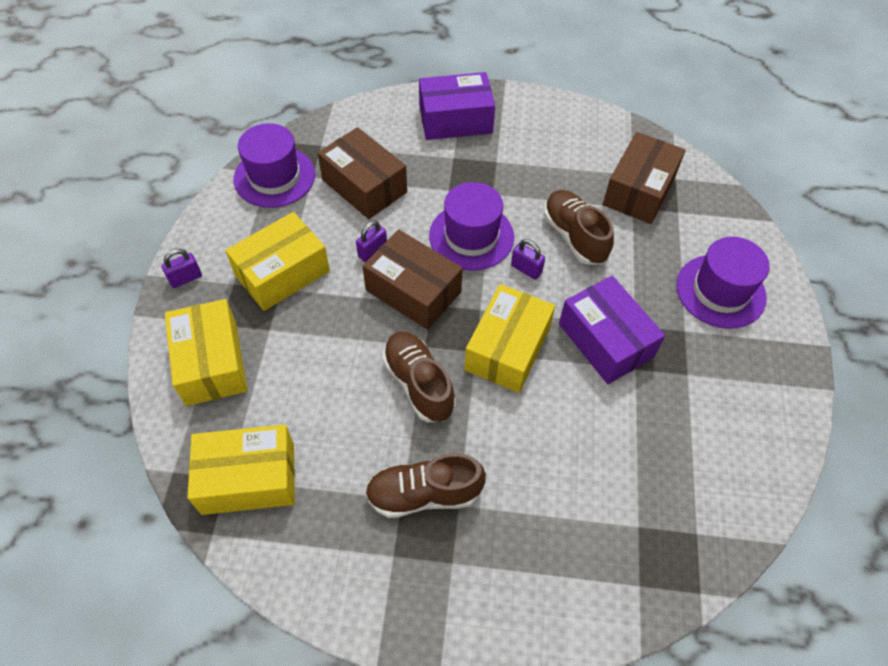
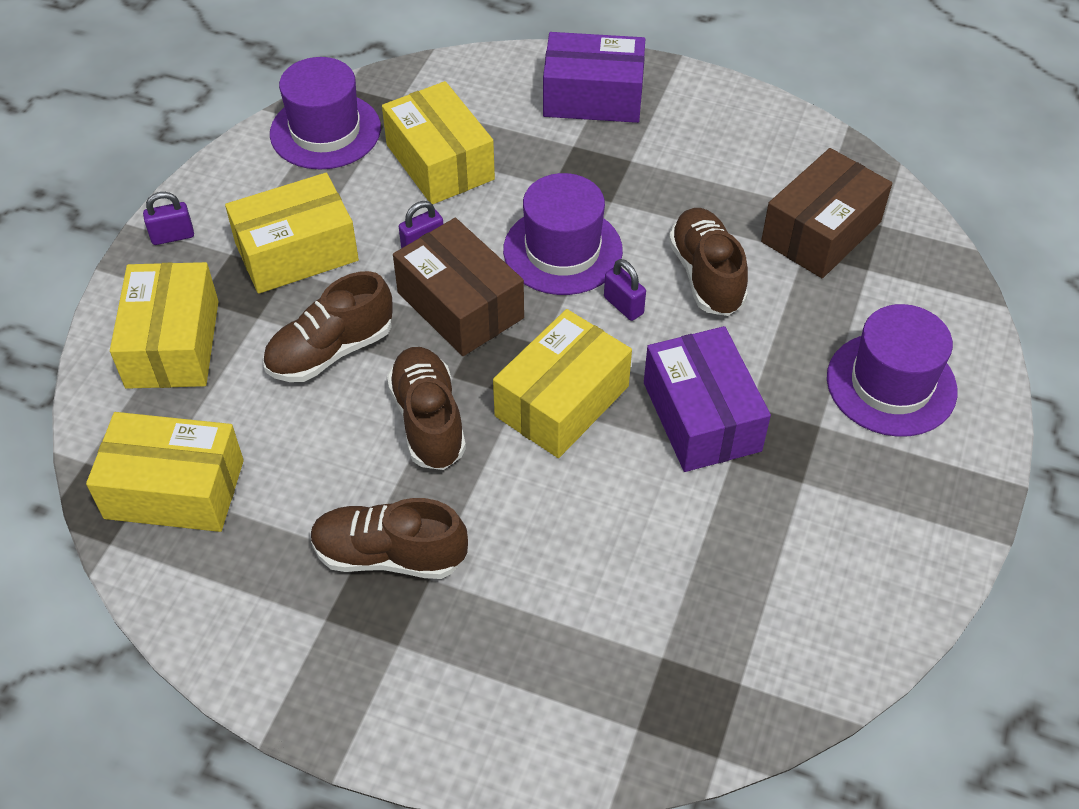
camera: 15 degrees right, 5 degrees down
(331, 345) = (331, 351): none -> brown shoe
(364, 186) = (440, 162): brown box -> yellow box

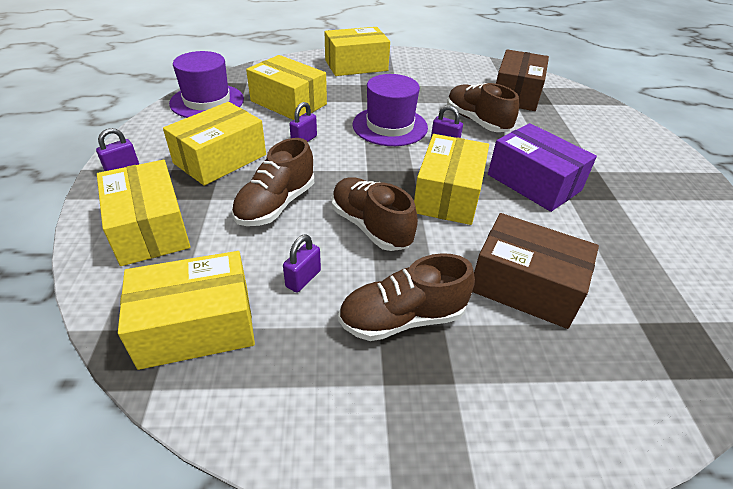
camera: 25 degrees left, 10 degrees down
(309, 468) = (303, 278): none -> purple padlock
(460, 305) = (348, 162): brown box -> brown box (525, 286)
(593, 97) = (356, 65): purple box -> yellow box
(891, 384) = (612, 145): purple hat -> none

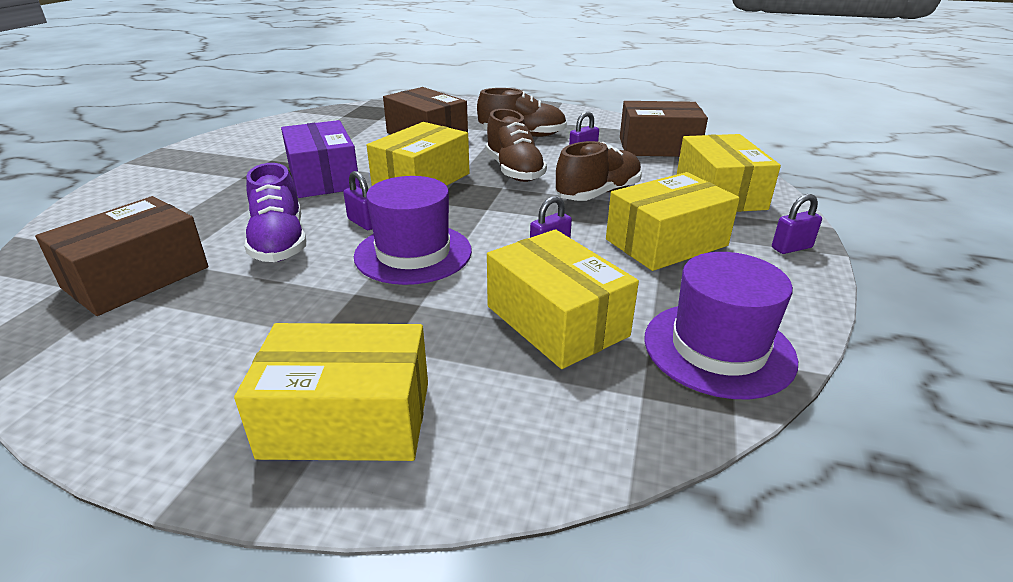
camera: 160 degrees left, 10 degrees down
(196, 325) = (658, 147): yellow box -> brown box
(477, 121) = (280, 242): brown shoe -> purple shoe

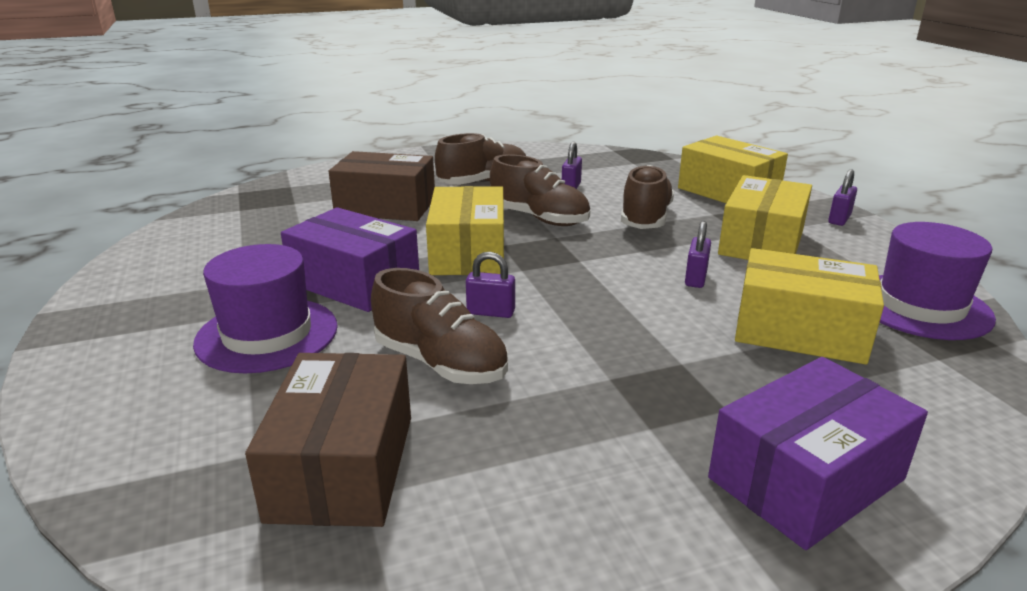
camera: 35 degrees left, 5 degrees down
(280, 242) = (440, 363): purple shoe -> brown shoe
(347, 419) = (806, 479): yellow box -> purple box
(413, 253) = (592, 322): purple hat -> purple hat (267, 334)
(658, 147) = (619, 165): brown box -> none

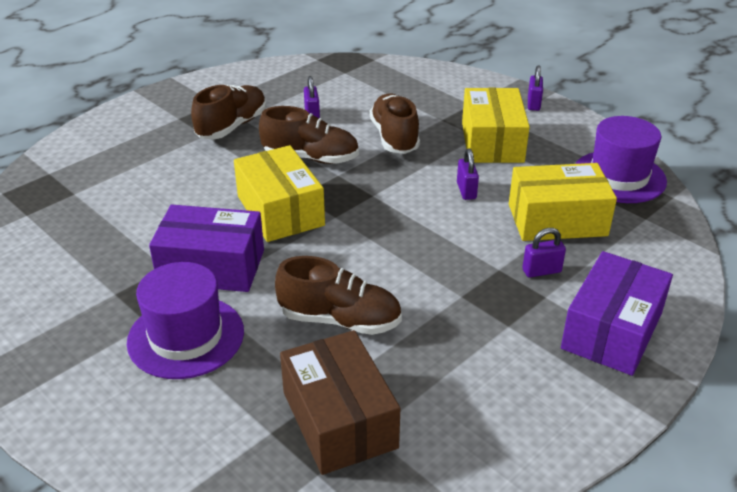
camera: 25 degrees left, 10 degrees up
(386, 206) = (166, 177): brown box -> none
(491, 312) = (342, 264): purple padlock -> purple padlock (541, 271)
(728, 192) = (440, 91): yellow box -> none

